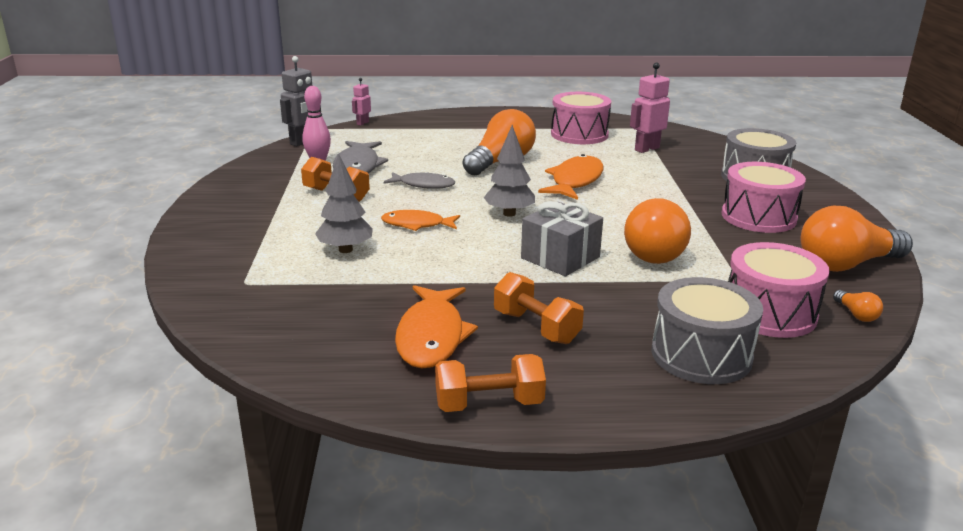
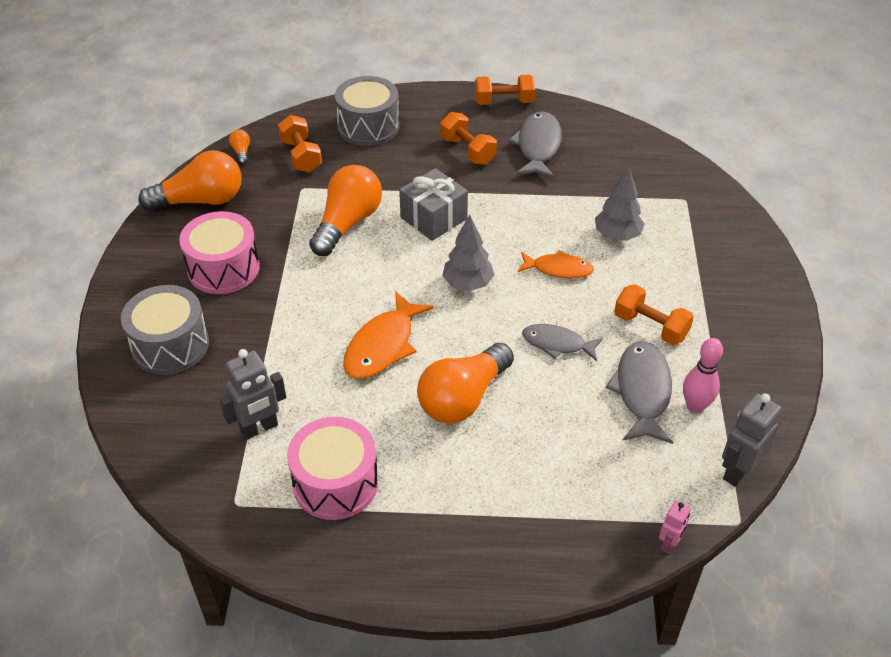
camera: 175 degrees left, 20 degrees up
(431, 336) = (538, 146): orange fish -> grey fish
(646, 149) = (259, 428): pink robot -> grey robot
(769, 313) = (301, 156): pink drum -> orange dumbbell

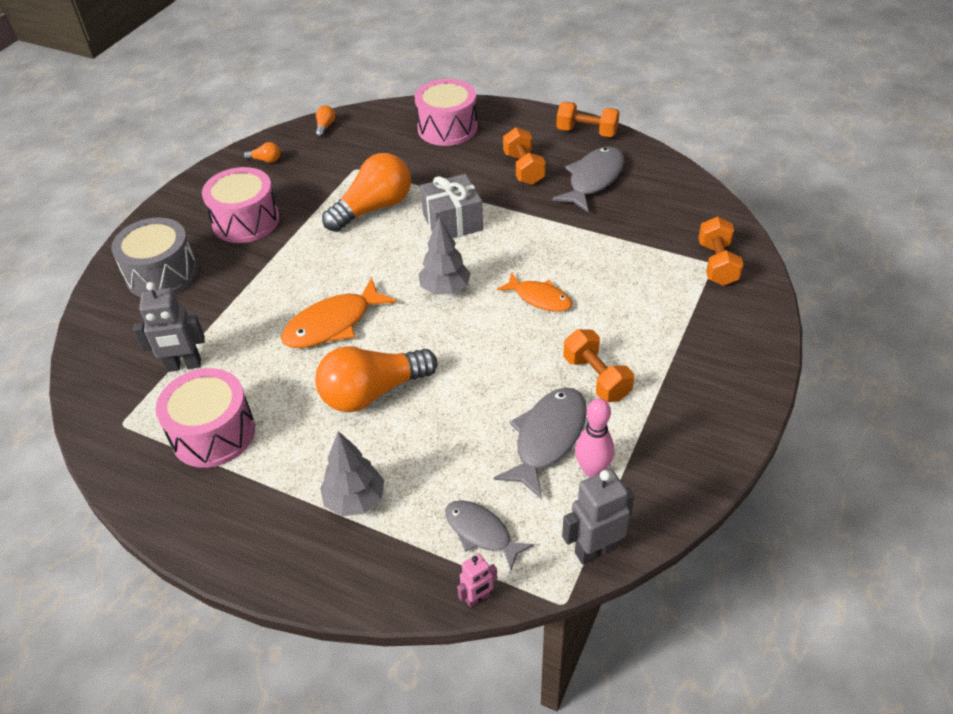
camera: 25 degrees right, 0 degrees up
(201, 200) = (265, 160): orange light bulb -> orange light bulb, size x0.41
(301, 156) = (372, 141): orange dumbbell -> orange dumbbell (717, 264)
(368, 126) = (447, 128): grey drum -> pink drum
(557, 344) = (493, 368): grey fish -> grey fish (481, 532)
(617, 235) = (618, 281): grey tree -> grey tree (355, 500)

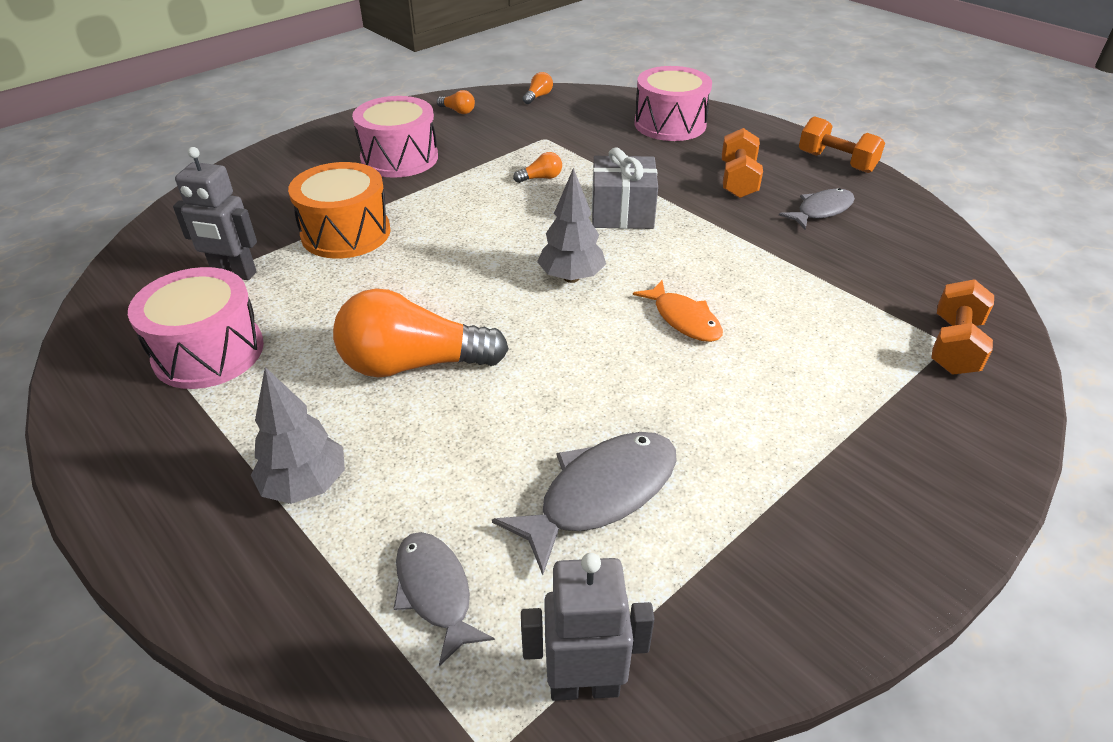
camera: 20 degrees right, 5 degrees down
(162, 274) = (282, 184): grey drum -> none
(249, 303) = (346, 233): none -> orange drum
(333, 324) = (419, 278): orange fish -> none
(374, 208) = (541, 178): orange light bulb -> orange light bulb, size x0.41
(478, 598) = (371, 688): pink robot -> none
(592, 470) = (641, 561): pink bowling pin -> none
(593, 179) = (821, 210): grey fish -> grey fish, size x0.66
(596, 378) = (711, 437): orange dumbbell -> none

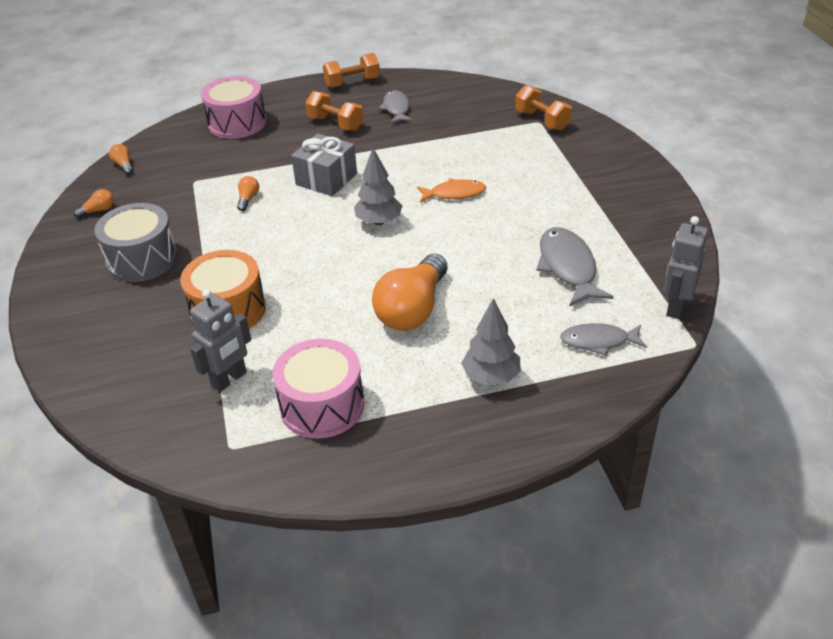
camera: 60 degrees left, 0 degrees up
(399, 158) = (142, 259): pink drum -> grey drum

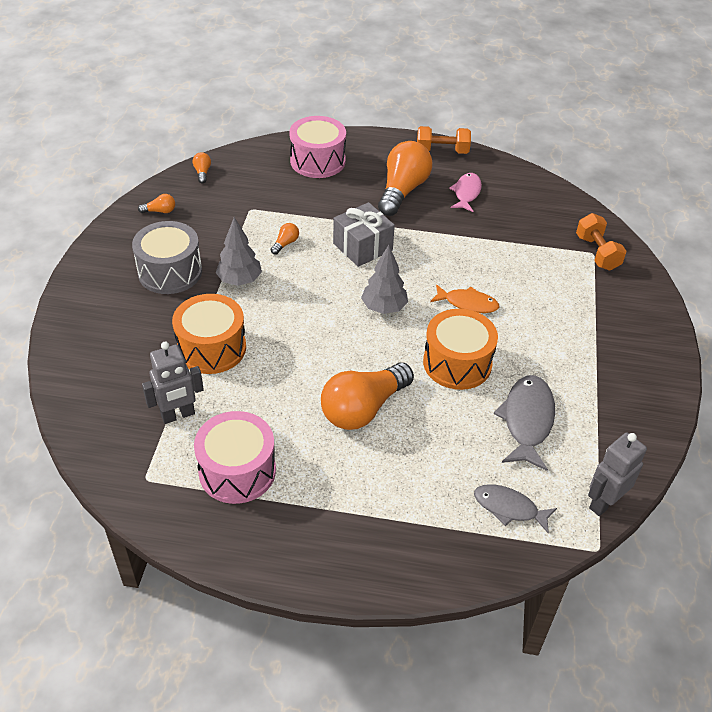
camera: 20 degrees right, 5 degrees up
(335, 123) = (402, 190): orange dumbbell -> orange light bulb
(396, 108) = (466, 193): grey fish -> pink fish
(476, 243) = (457, 363): none -> orange drum
(491, 377) = (392, 503): grey tree -> grey tree (239, 280)

